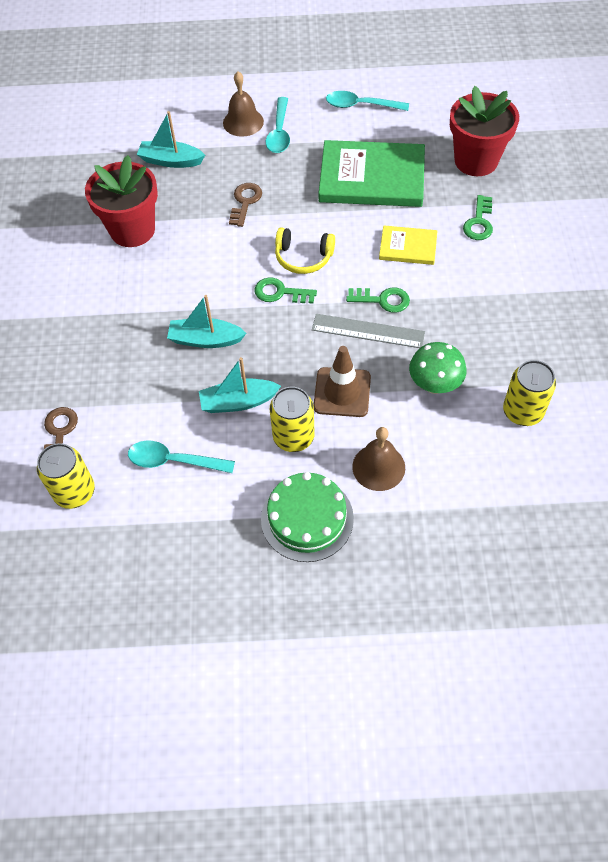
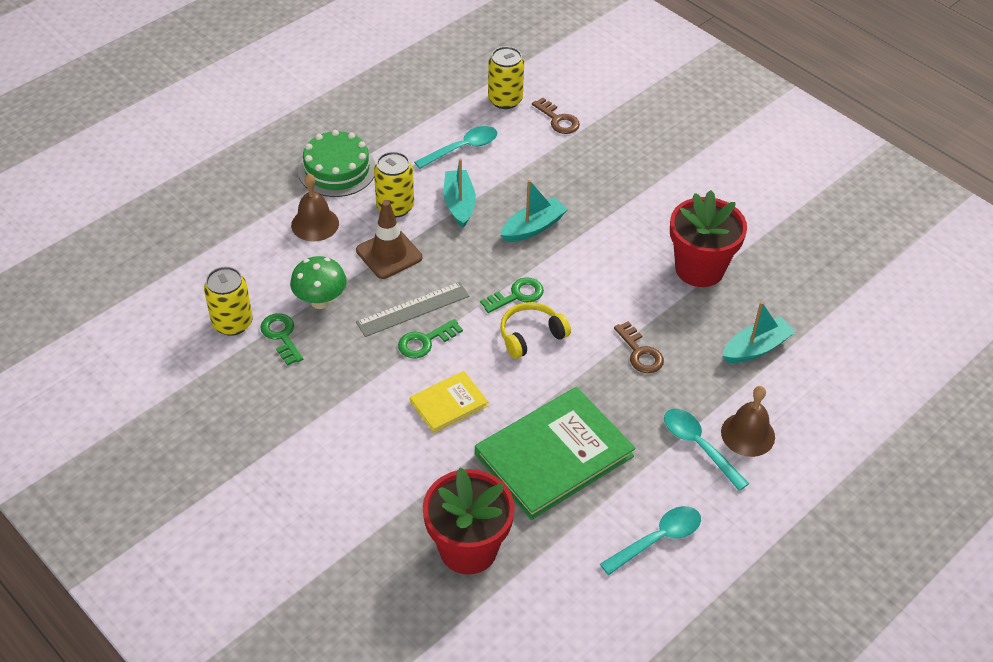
camera: 135 degrees right, 10 degrees down
(238, 402) = (459, 204): turquoise boat -> turquoise boat turned 45 degrees counterclockwise
(479, 222) = (403, 473): green key -> green key (281, 336)

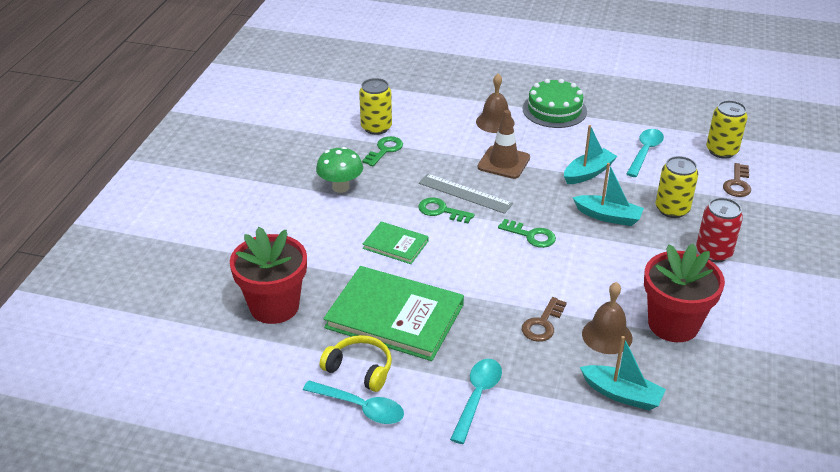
camera: 60 degrees right, 10 degrees down
(320, 301) = (430, 152): green mushroom -> green mushroom (340, 187)
(395, 207) = (550, 147): yellow can -> yellow can (672, 209)
(448, 403) = (395, 244): yellow book -> green book
(462, 148) = (645, 152): turquoise spoon -> turquoise spoon turned 90 degrees counterclockwise
(531, 336) = (499, 258): yellow headphones -> yellow headphones (360, 369)
(633, 191) = (713, 252): none -> red can
(748, 434) = (519, 424): brown bell -> brown bell (607, 336)

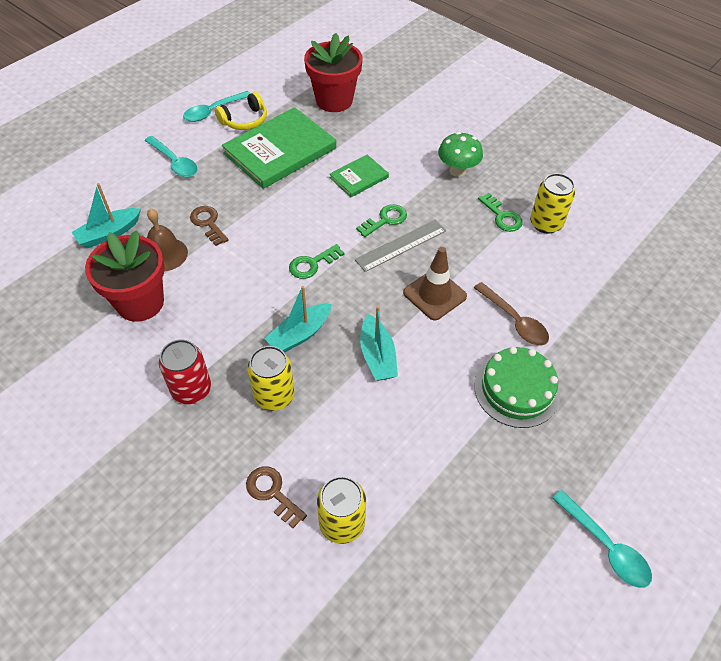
camera: 115 degrees right, 15 degrees up
(495, 122) = (514, 321): brown bell -> brown spoon
(645, 152) = (385, 433): turquoise spoon -> turquoise spoon (605, 546)

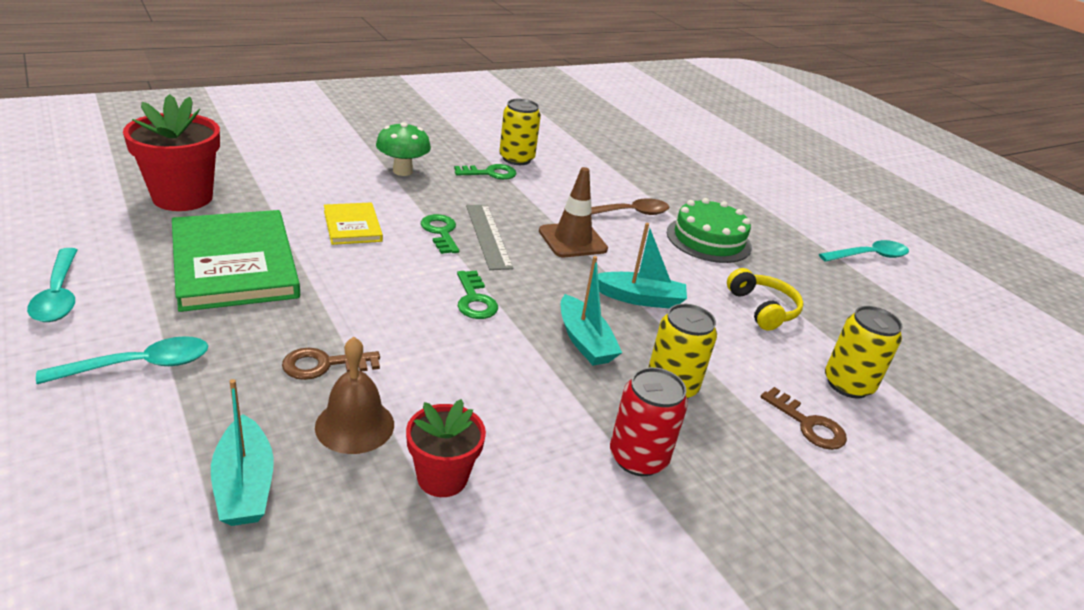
camera: 75 degrees left, 20 degrees down
(140, 302) = (442, 477): red flower pot -> red flower pot, size x0.61
(244, 120) = (125, 273): yellow headphones -> yellow headphones (762, 309)
(272, 493) = (808, 424): brown key -> brown key turned 105 degrees counterclockwise
(359, 177) = (352, 226): green book -> yellow book

